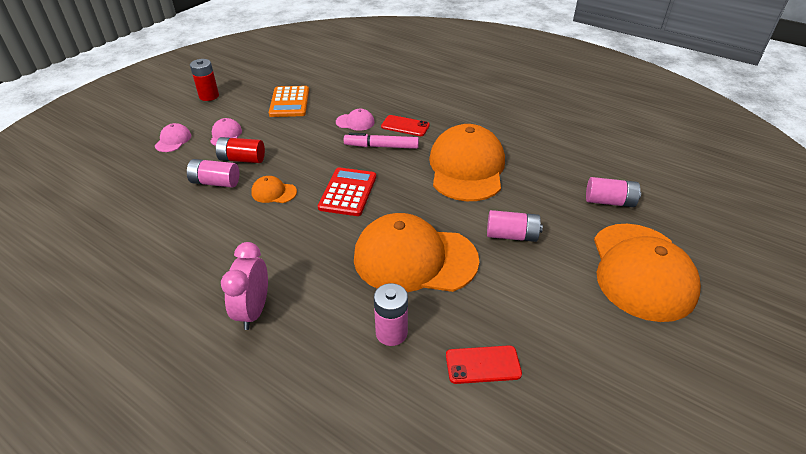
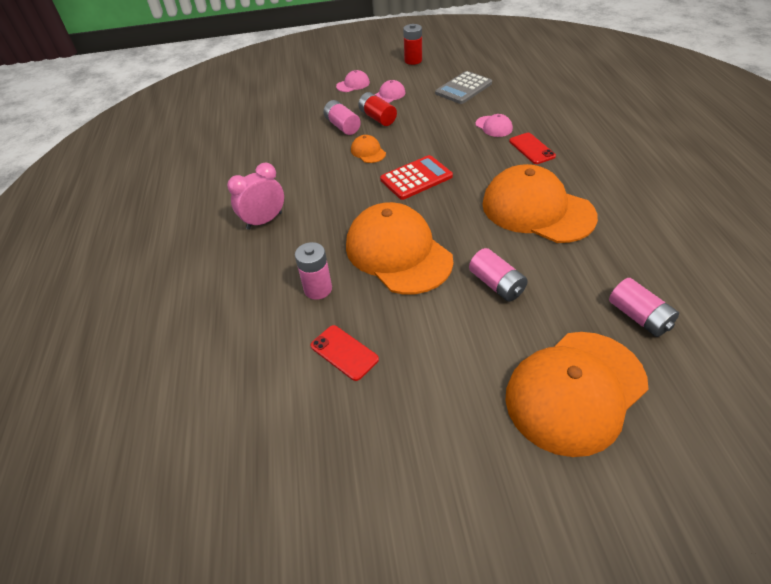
camera: 50 degrees right, 5 degrees up
(289, 102) = (463, 88): orange calculator -> grey calculator
(381, 146) = (488, 156): pink marker -> none
(466, 168) = (537, 210): orange cap -> orange cap turned 105 degrees counterclockwise

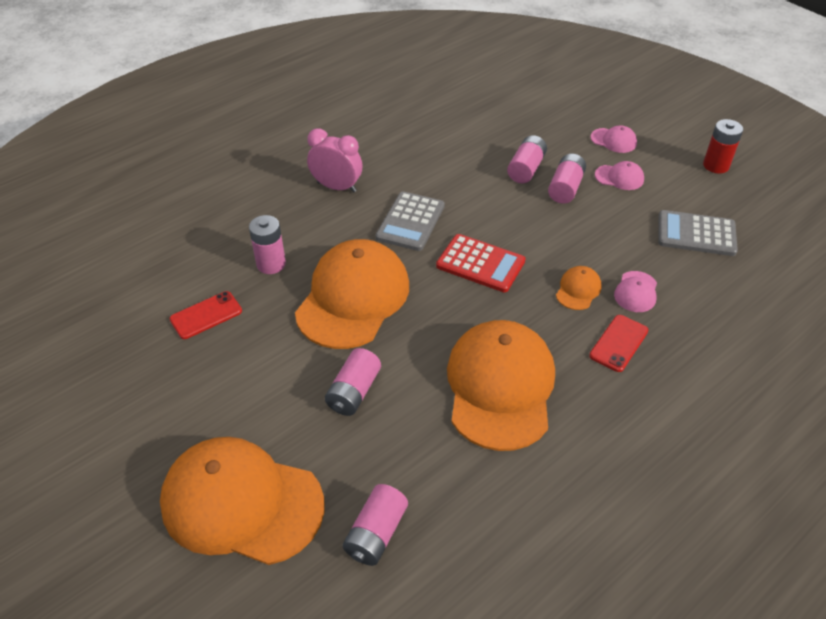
camera: 55 degrees right, 0 degrees up
(343, 195) = (410, 222): none -> grey calculator
(344, 352) = (206, 315): red phone -> red phone turned 45 degrees clockwise
(368, 151) = (497, 208): orange cap -> orange cap (578, 290)
(377, 118) = (565, 188): red battery -> pink battery

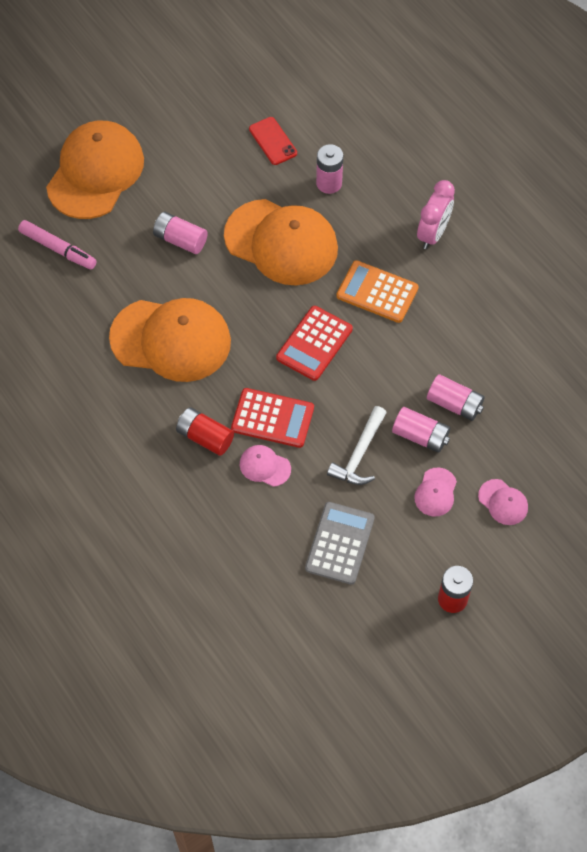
camera: 95 degrees right, 15 degrees up
(376, 533) = (58, 249): pink battery -> pink marker
(410, 222) = (377, 292): grey calculator -> orange calculator
(578, 290) = (272, 418): orange cap -> red calculator
(598, 225) = (359, 454): none -> white hammer
(613, 140) = (503, 502): pink cap -> pink cap turned 75 degrees counterclockwise
(619, 343) = (205, 437): red phone -> red battery

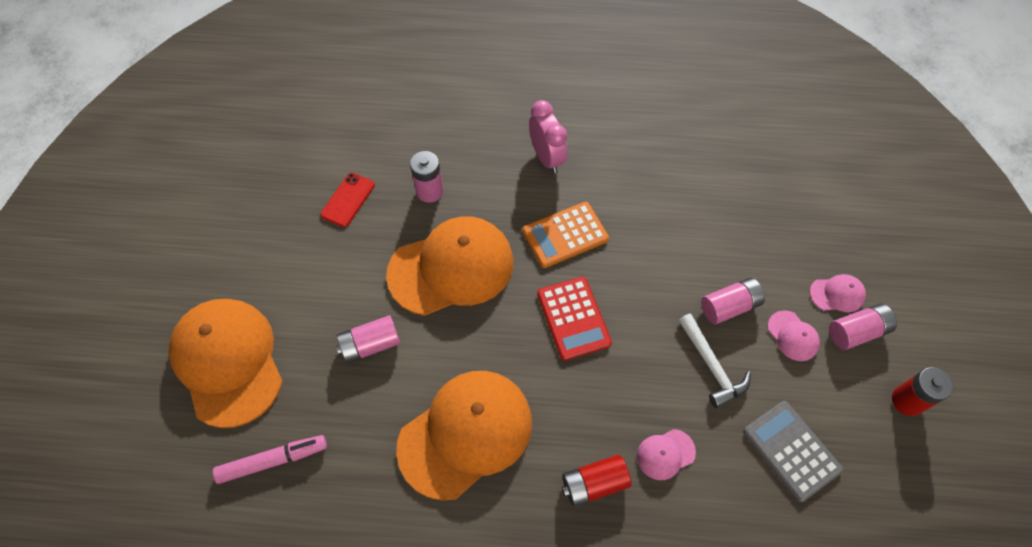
camera: 50 degrees left, 0 degrees up
(272, 418) = (620, 409): red calculator -> none
(273, 141) = (348, 200): red phone -> red phone turned 75 degrees counterclockwise
(454, 404) = (718, 260): pink battery -> pink battery (856, 332)

